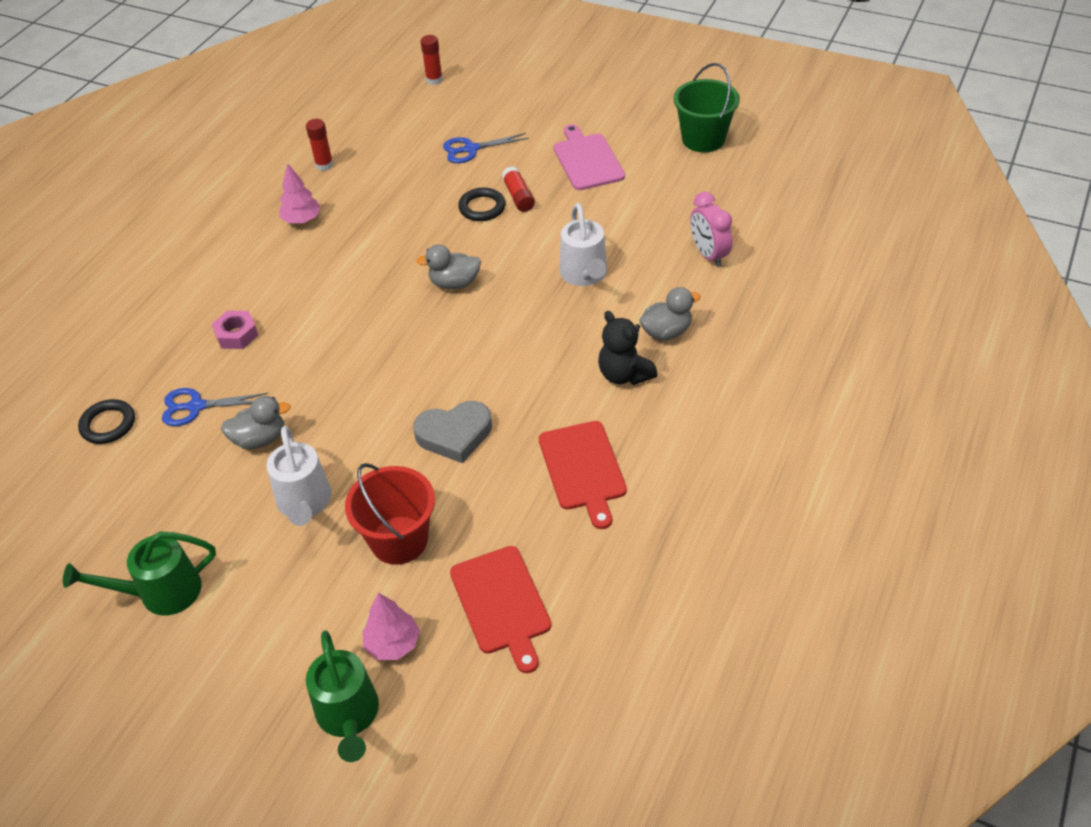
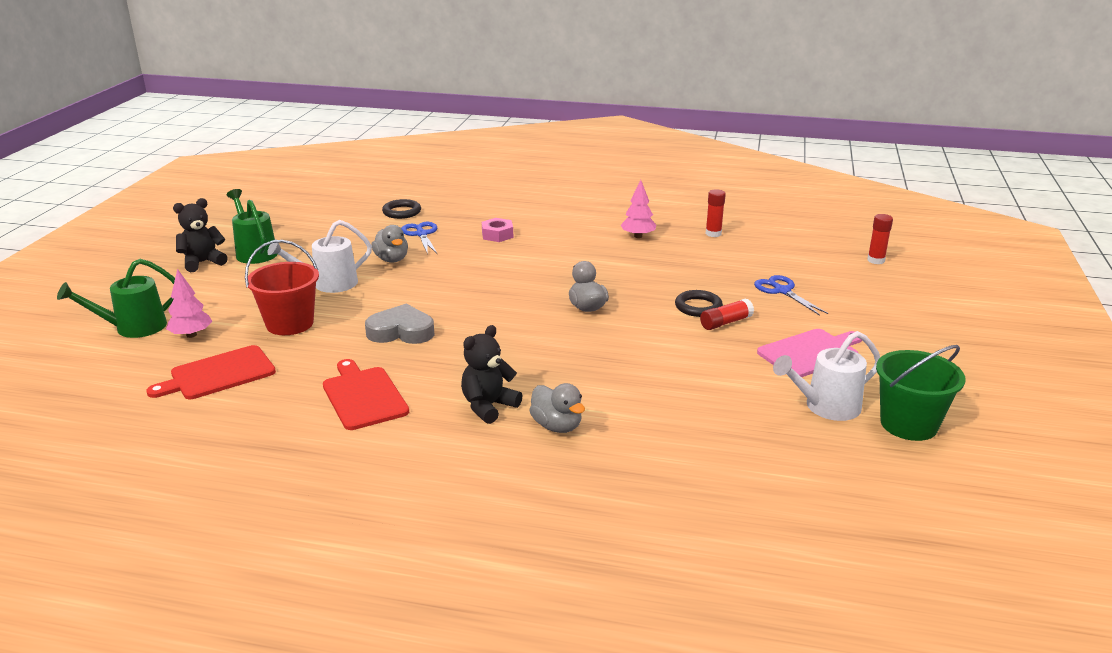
camera: 75 degrees right, 20 degrees down
(167, 656) = (203, 262): none -> black teddy bear
(454, 435) = (401, 331): grey heart -> grey heart turned 120 degrees clockwise
(583, 469) = (363, 396): red cutting board -> red cutting board turned 90 degrees clockwise
(585, 275) = (625, 370): white watering can -> white watering can (825, 407)
(708, 255) = (693, 444): pink clock -> none

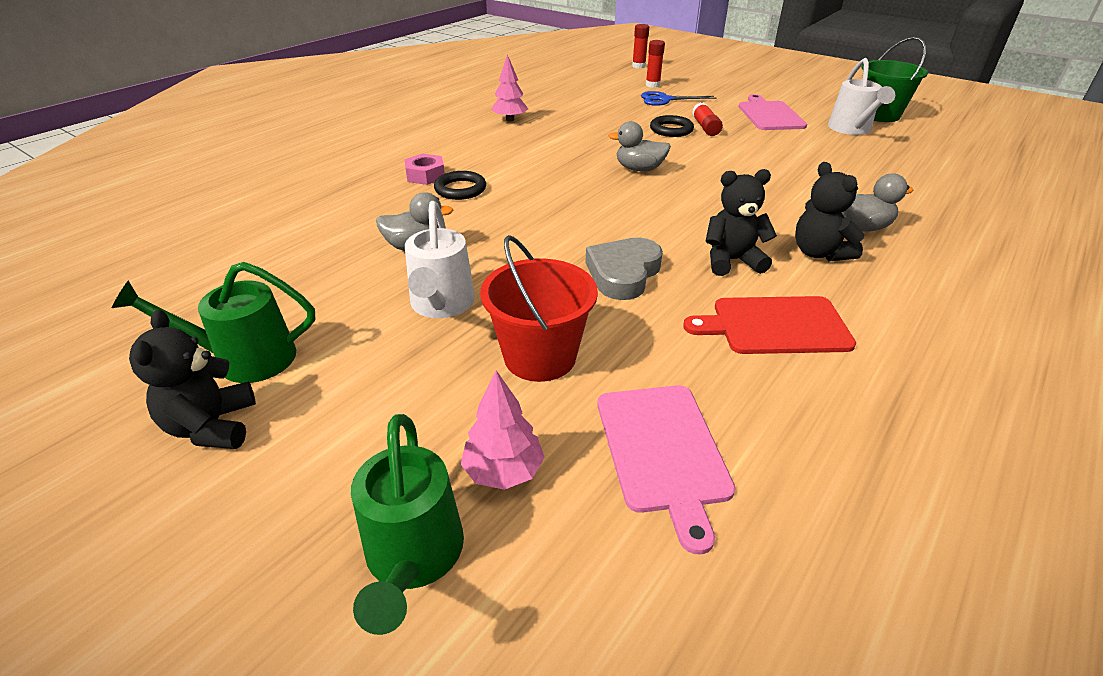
camera: 65 degrees left, 10 degrees up
(219, 374) = (663, 451): red cutting board -> pink cutting board
(402, 212) = (277, 216): black ring -> black ring (460, 189)
(421, 234) = (365, 216): blue scissors -> none
(448, 369) = (732, 261): none -> black teddy bear
(713, 234) = (538, 95): red glue stick -> red glue stick (652, 85)

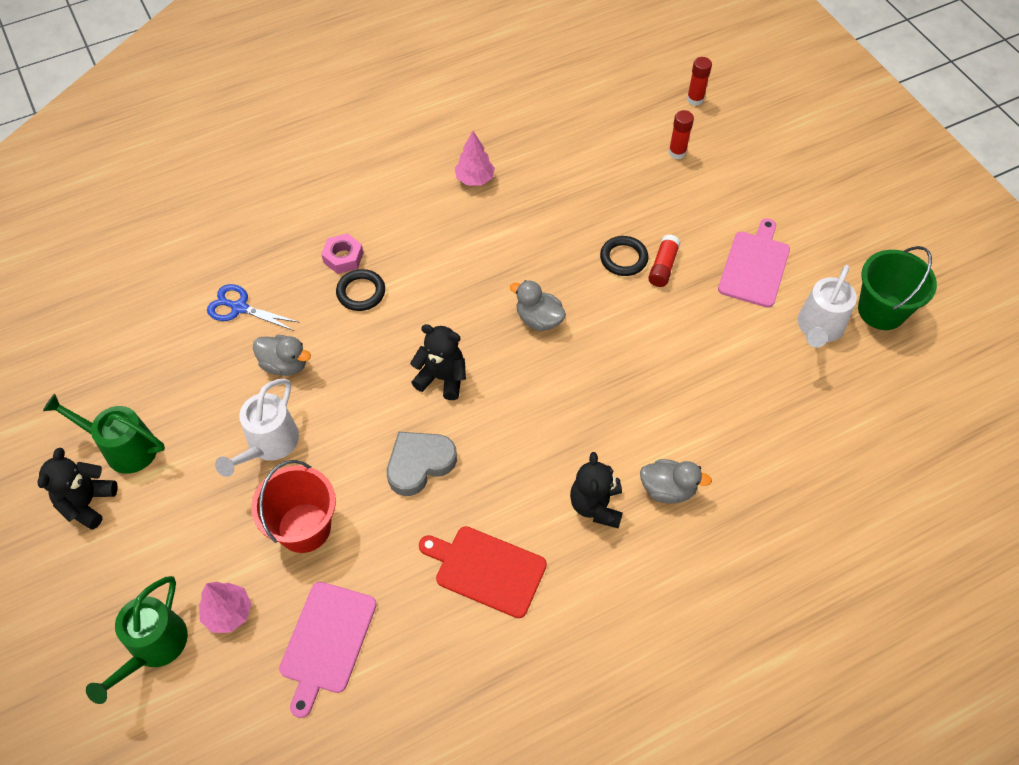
camera: 25 degrees right, 20 degrees up
(664, 100) = (665, 192): blue scissors -> blue scissors (239, 308)
(732, 261) = (515, 485): black teddy bear -> black teddy bear (442, 378)

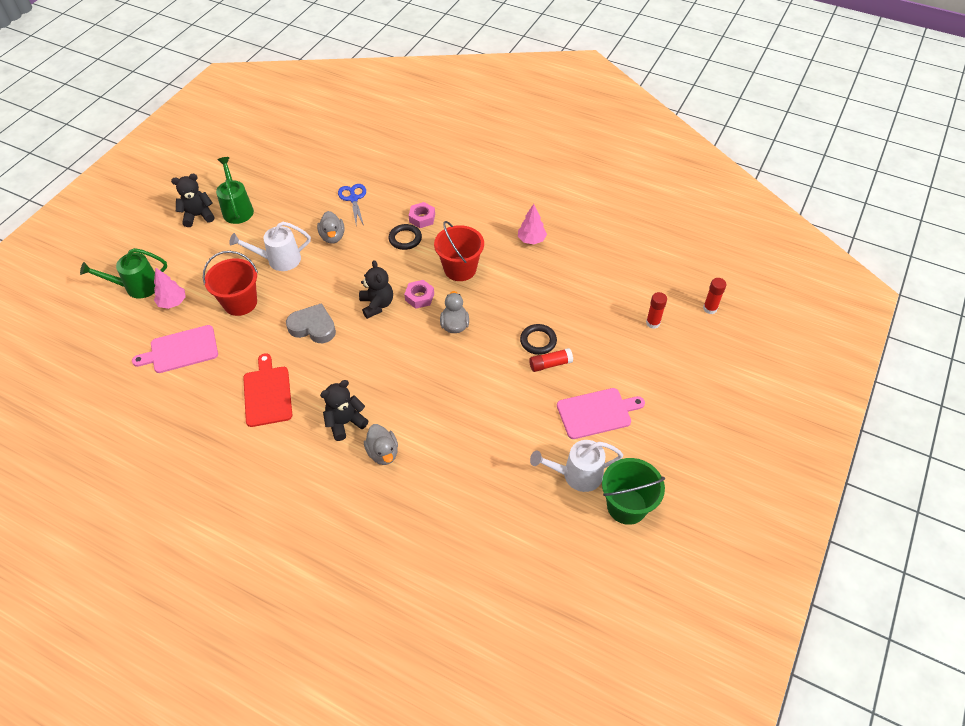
camera: 55 degrees right, 5 degrees down
(458, 267) = (460, 269): none -> red bucket
(467, 329) = (419, 297): none -> pink nut

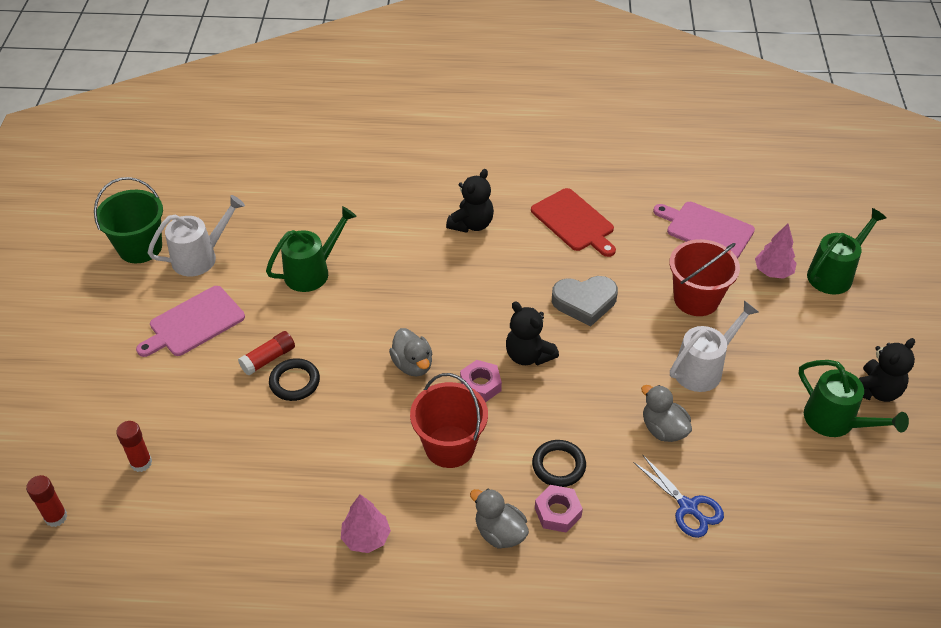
camera: 155 degrees right, 5 degrees down
(181, 350) = (706, 229): pink cutting board -> pink cutting board turned 105 degrees counterclockwise
(383, 453) = (414, 212): grey duck -> grey duck (499, 533)
(491, 425) = (313, 271): none -> green watering can

